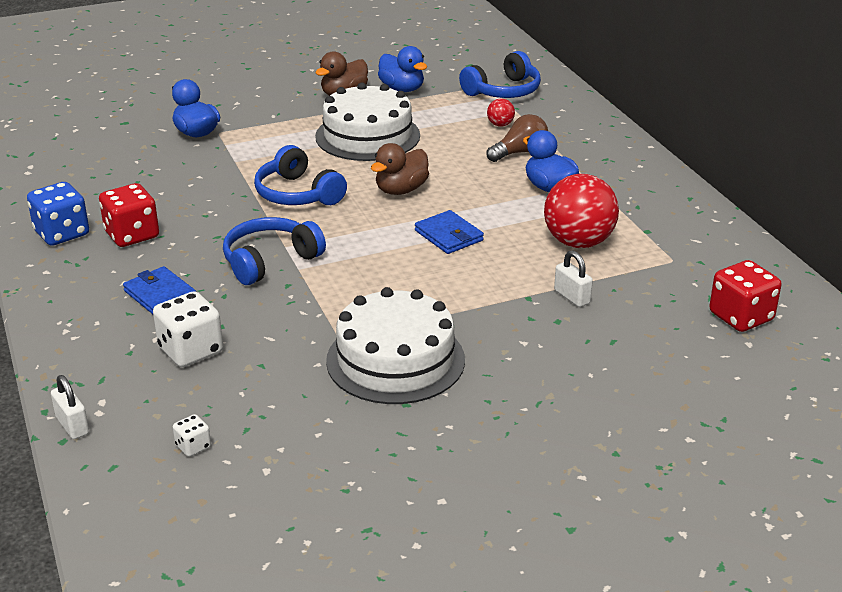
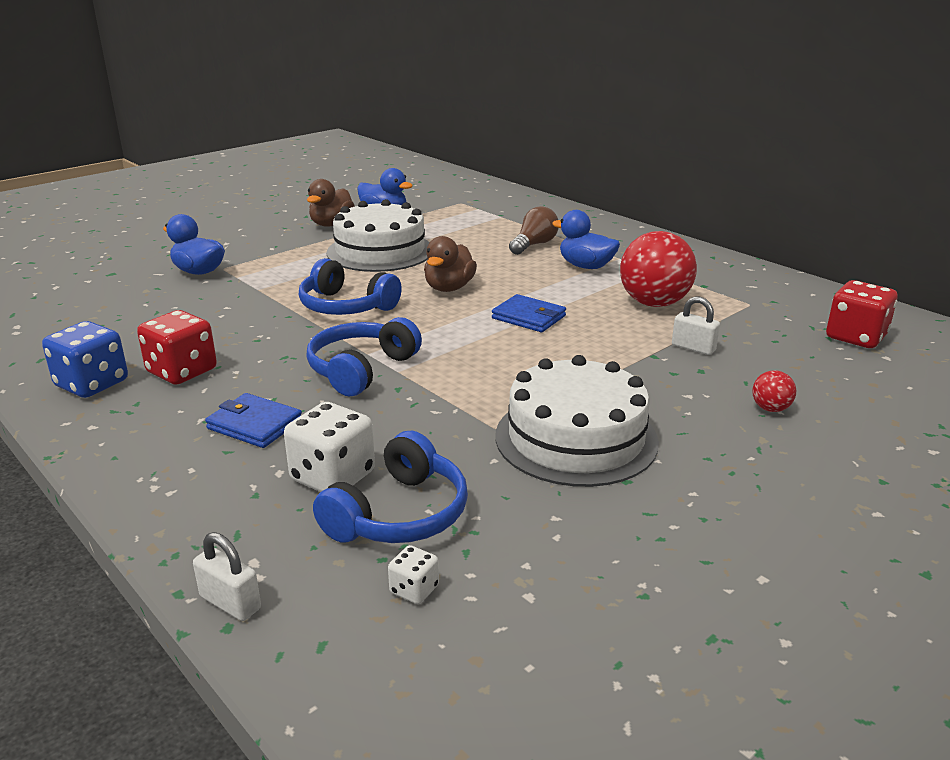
camera: 20 degrees left, 5 degrees down
(500, 125) = (497, 228): red ball -> red ball (770, 409)
(503, 91) = (478, 205): blue headphones -> blue headphones (399, 514)

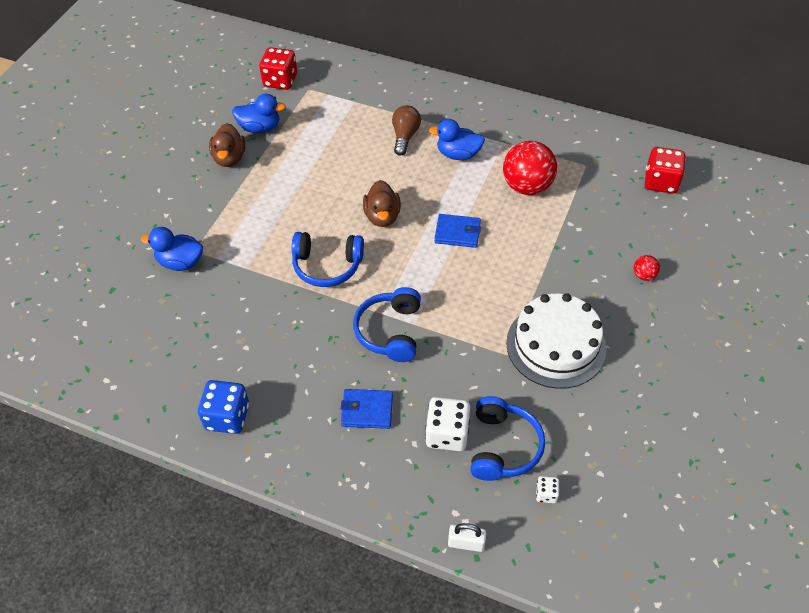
camera: 25 degrees left, 25 degrees up
(182, 371) = (276, 380): red dice -> red dice (280, 81)
(380, 251) = (298, 185): white cake -> none
(693, 348) = (575, 229): white padlock -> none

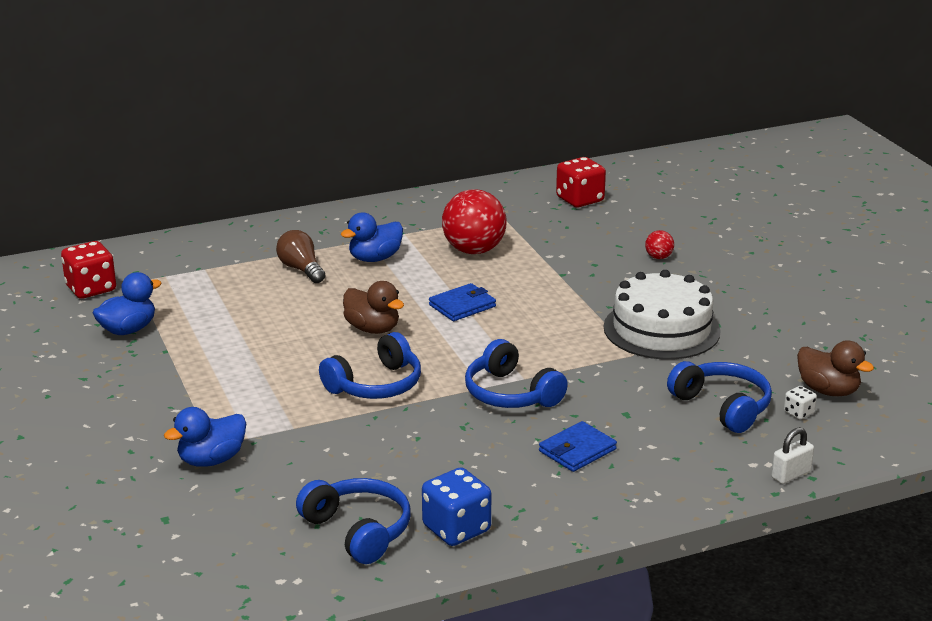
camera: 45 degrees left, 25 degrees down
(181, 375) = (358, 531): none -> blue headphones
(229, 158) = (132, 365): brown duck -> brown duck (828, 390)
(447, 434) = (667, 425): white dice -> none

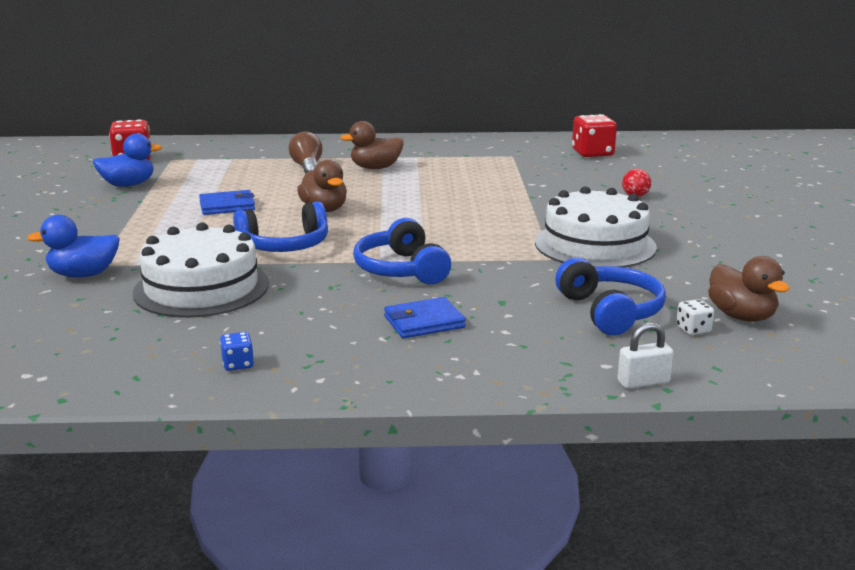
camera: 20 degrees right, 5 degrees down
(344, 453) = (201, 288): none -> white cake
(358, 531) = (144, 348): blue headphones -> none
(375, 258) = (375, 168): blue duck -> brown duck
(456, 529) = (238, 364): blue dice -> blue dice, size x0.49
(462, 306) = (419, 205): blue wallet -> blue wallet (227, 206)
(474, 250) = (466, 173): red ball -> none

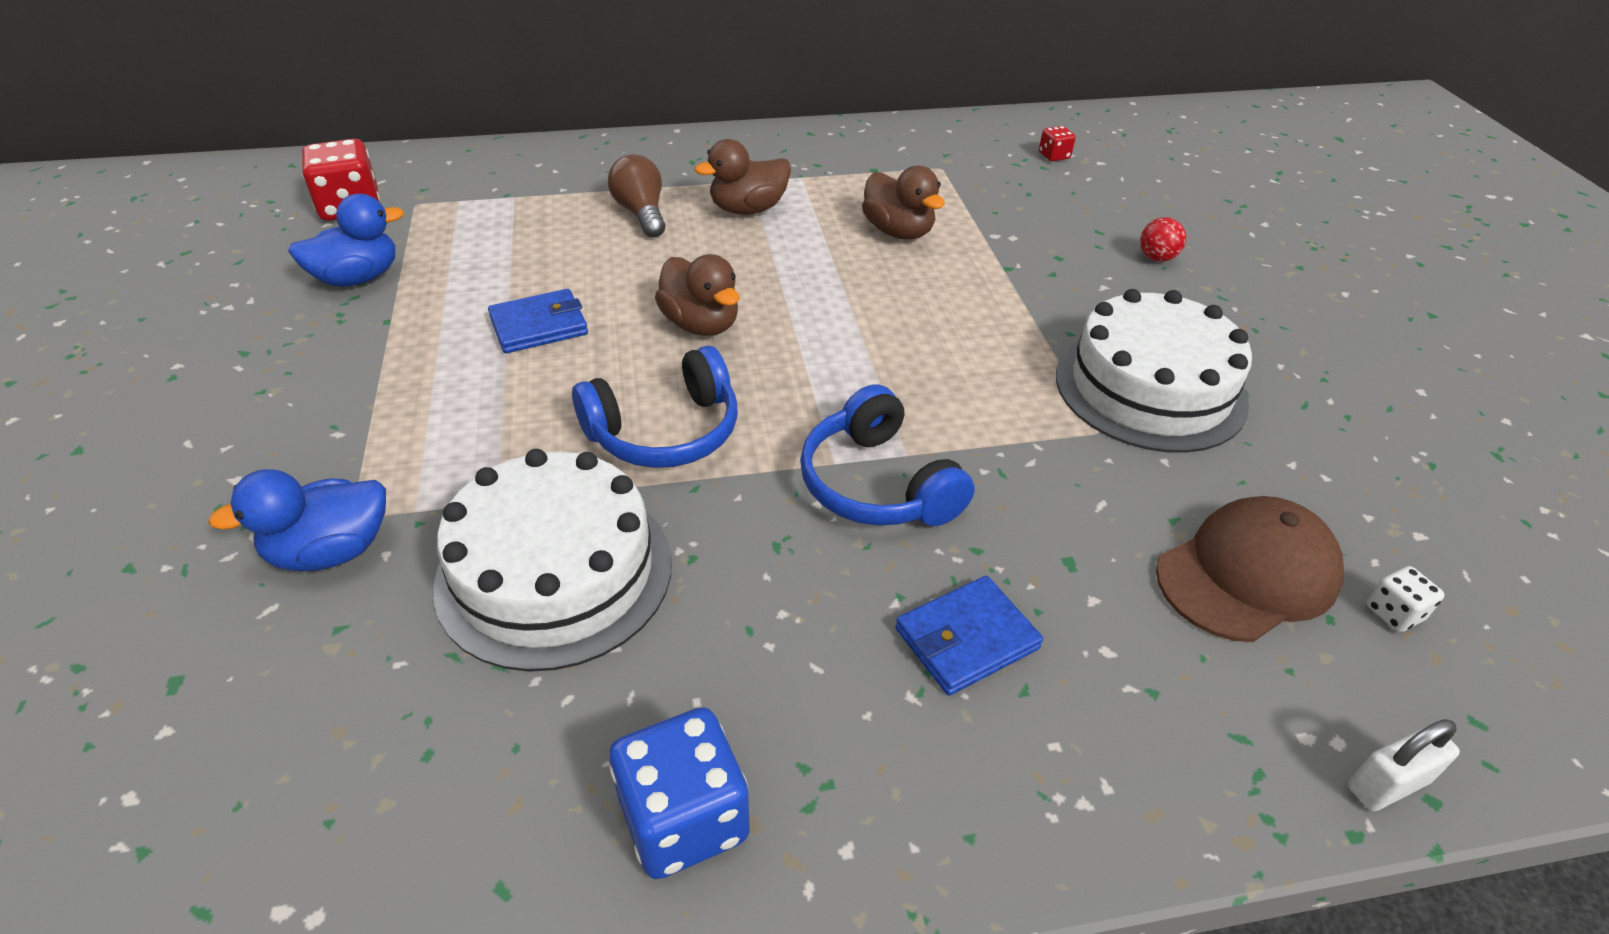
camera: 10 degrees left, 20 degrees up
(238, 364) = (684, 818): blue dice -> blue dice, size x2.02
(592, 153) = (1054, 156): red dice -> red dice, size x0.49
(610, 311) = (1247, 574): blue headphones -> brown cap
(741, 316) = (1447, 566): brown duck -> brown duck (898, 232)

